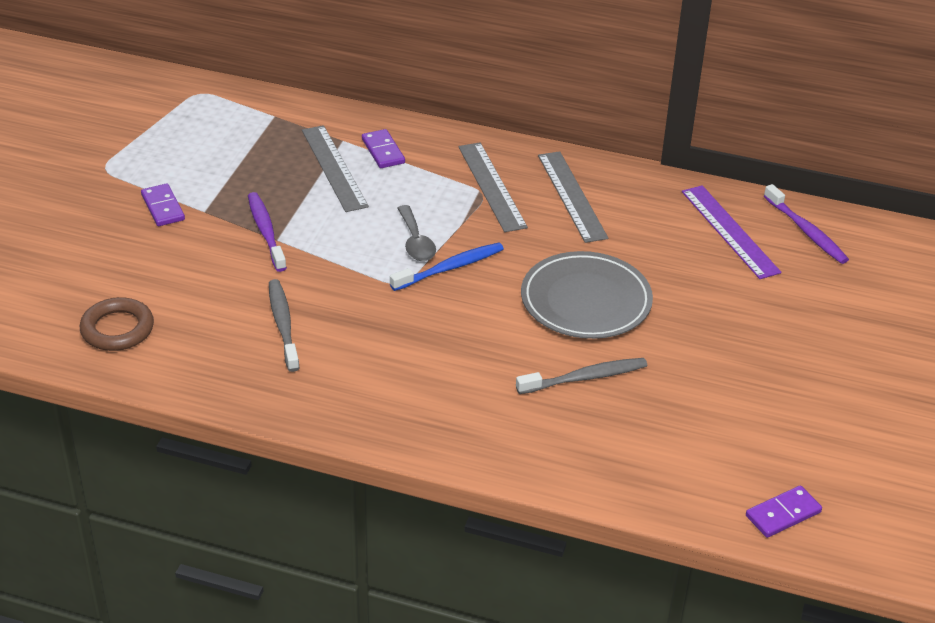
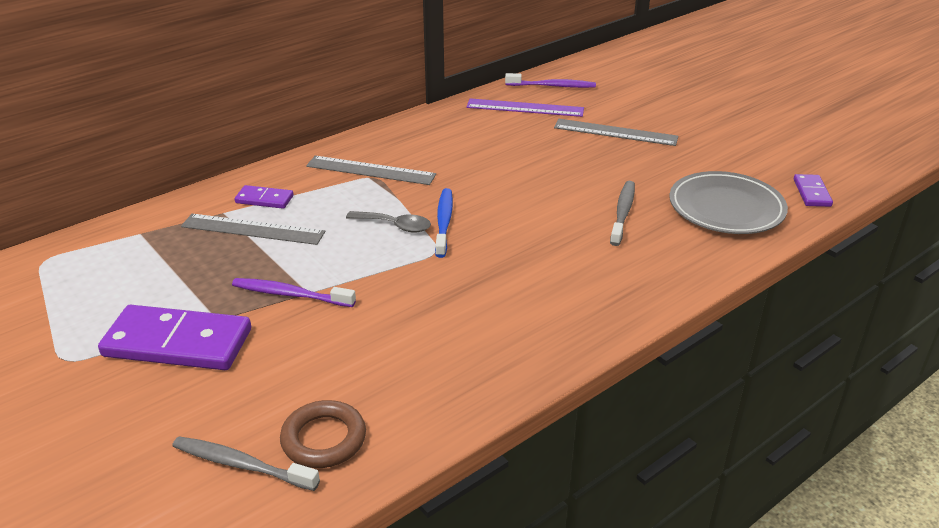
camera: 55 degrees left, 5 degrees down
(163, 207) = (178, 343): purple domino -> purple domino, size x2.04
(283, 325) = (425, 330): grey toothbrush -> grey toothbrush (242, 465)
(571, 196) = (421, 145): grey ruler -> grey ruler (615, 132)
(586, 301) = (541, 182): grey plate -> grey plate (726, 208)

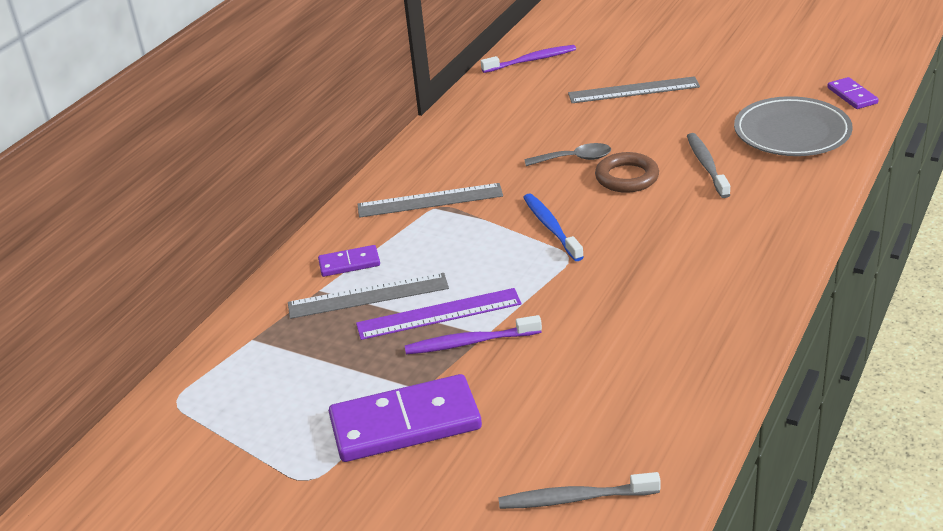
camera: 20 degrees left, 0 degrees up
(324, 439) = (626, 450): brown ring -> brown ring (627, 177)
(395, 226) = (507, 246): grey spoon -> grey spoon (574, 159)
(525, 108) = (524, 91): purple ruler -> purple ruler (439, 314)

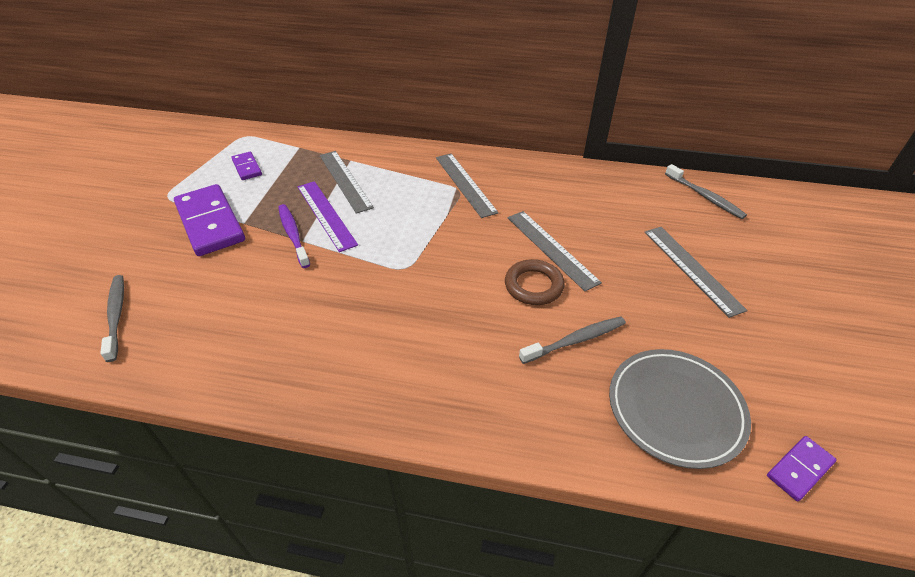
camera: 70 degrees right, 10 degrees up
(349, 263) = (381, 165): purple domino -> purple domino (247, 167)
(531, 60) = (705, 196): purple toothbrush -> grey toothbrush
(551, 227) = (443, 251): blue toothbrush -> none
(574, 159) = (551, 248): grey spoon -> grey ruler

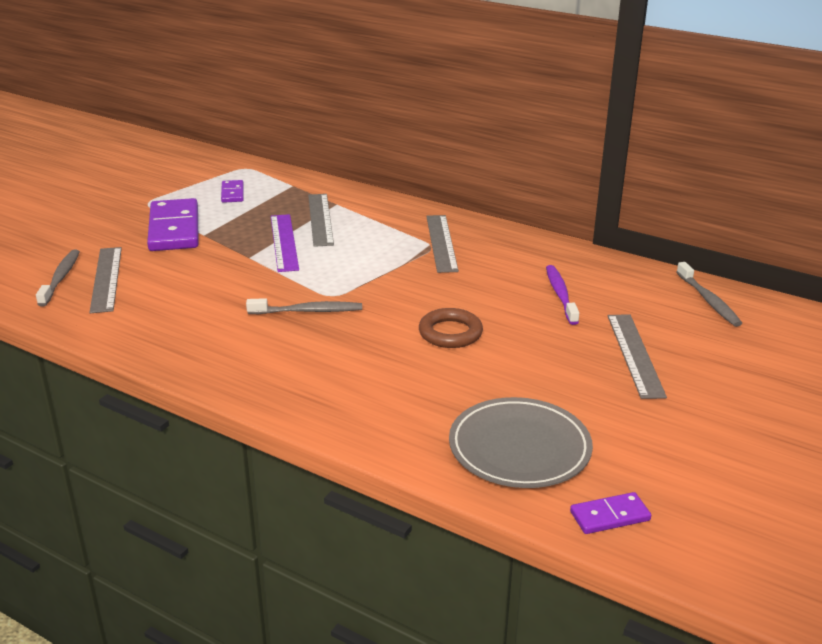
camera: 20 degrees right, 15 degrees down
(293, 235) = (243, 252): purple toothbrush -> purple toothbrush (560, 295)
(551, 248) = (492, 309): grey ruler -> grey ruler (106, 279)
(575, 340) = (459, 380): grey toothbrush -> grey toothbrush (308, 311)

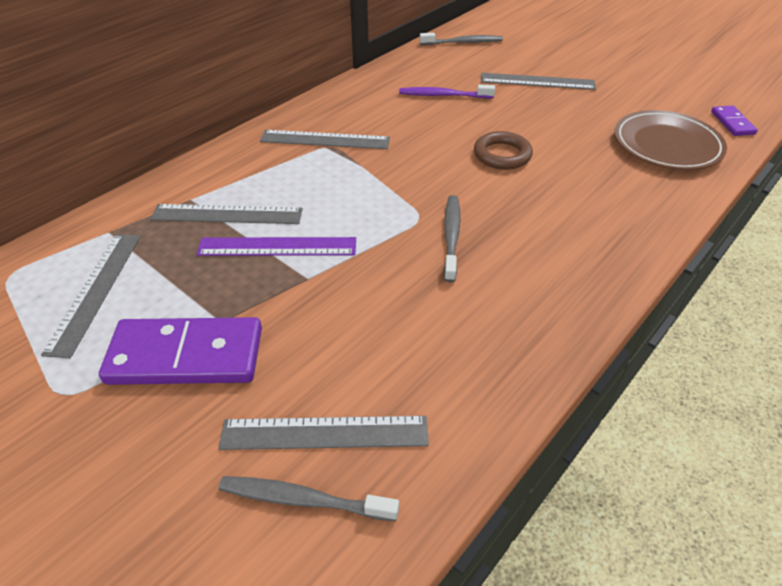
camera: 80 degrees left, 15 degrees up
(232, 193) = (95, 291): purple domino -> grey ruler
(519, 448) = (667, 145): grey plate -> brown plate

